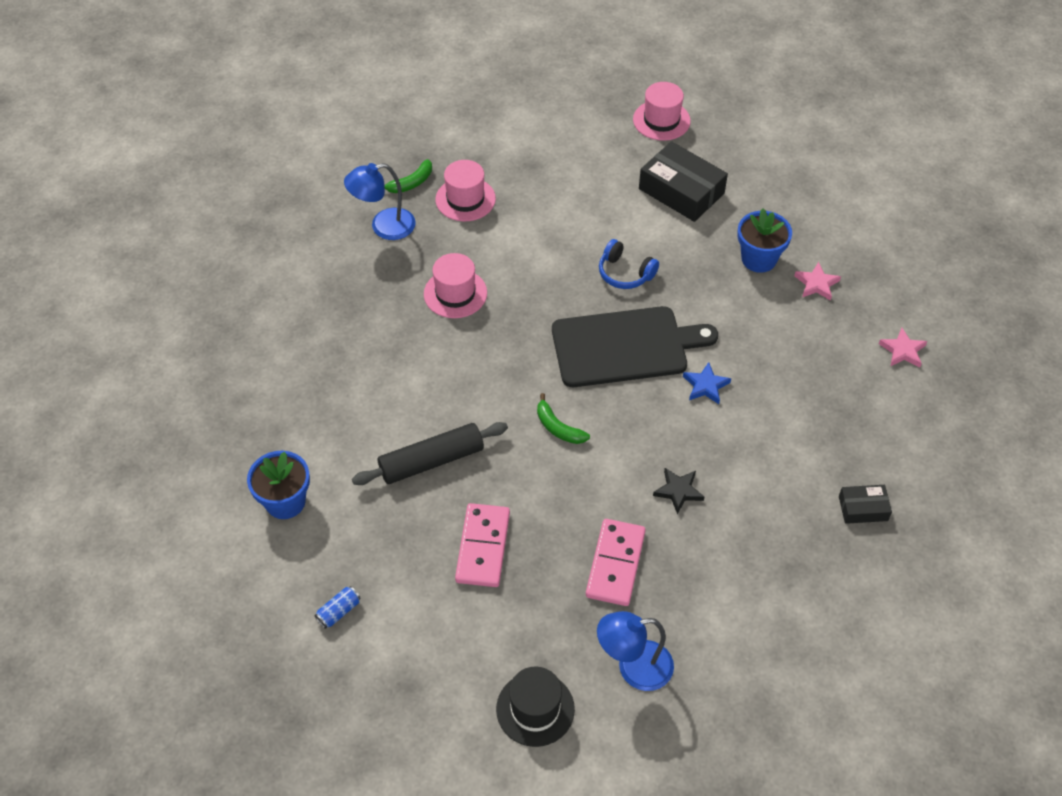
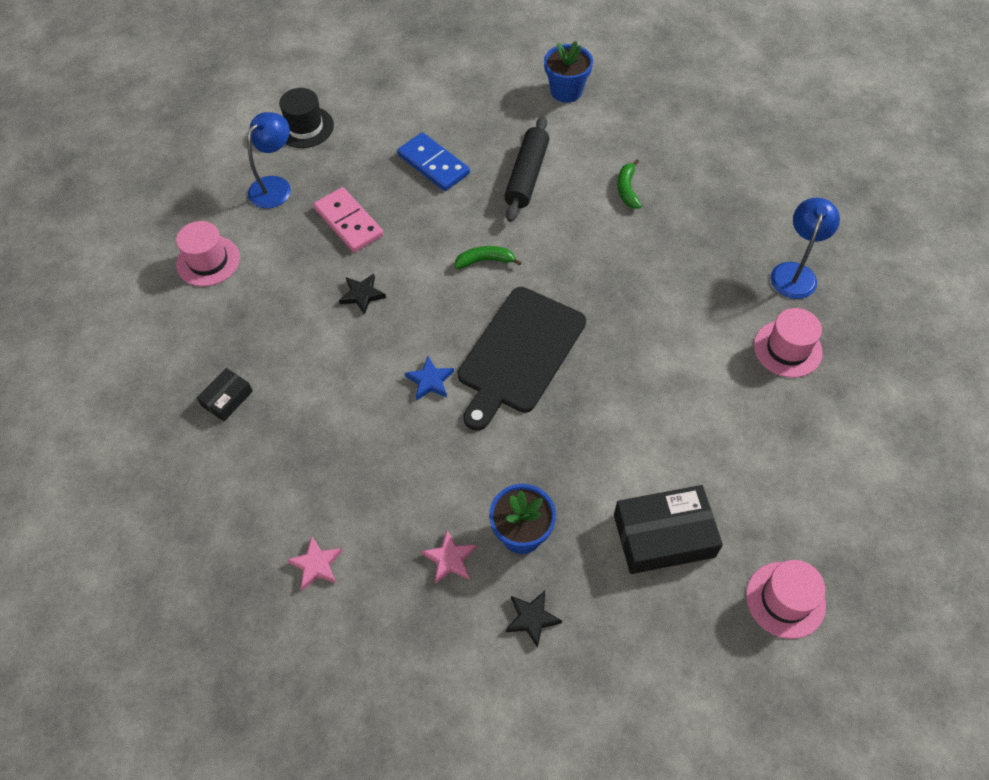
camera: 130 degrees right, 5 degrees up
(339, 611) = (461, 78): blue can -> none
(411, 183) = (840, 321): green banana -> green banana (627, 189)
(455, 293) = (676, 277): pink hat -> pink hat (208, 261)
(482, 547) = (433, 164): pink domino -> blue domino
(625, 273) = (597, 410): blue headphones -> none
(804, 222) = (532, 618): none -> black star

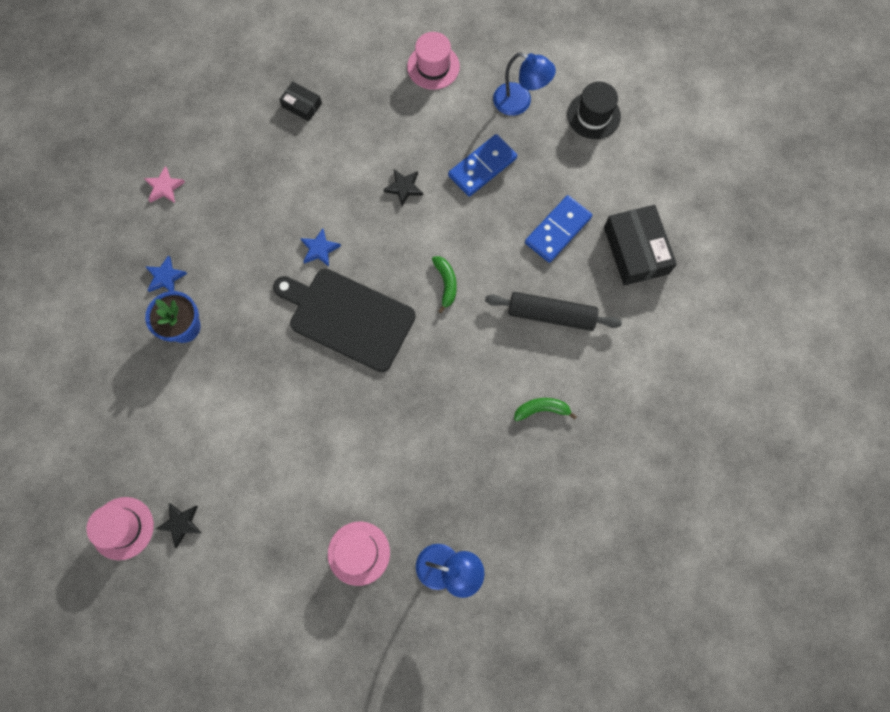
camera: 85 degrees right, 15 degrees up
(349, 222) = (482, 167): pink domino -> blue domino
(450, 559) = (165, 277): pink star -> blue star
(532, 618) = (117, 337): black star -> black star (181, 523)
(566, 91) = (672, 348): blue flower pot -> none
(664, 536) = (179, 435): black box -> black box (636, 250)

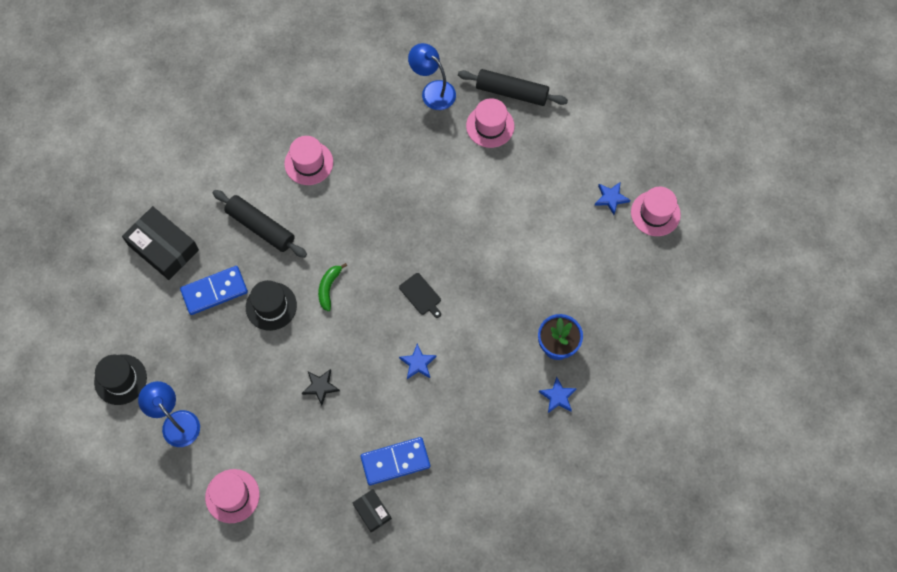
camera: 155 degrees left, 5 degrees down
(164, 187) = (530, 483): pink star -> none
(181, 523) = (611, 198): black star -> blue star
(348, 317) = (421, 295): black cutting board -> black cutting board, size x0.40
(351, 613) = (511, 92): none -> black rolling pin
(482, 167) = (244, 375): blue domino -> blue domino (395, 461)
(493, 240) = (271, 306): none -> black hat
(542, 409) = (309, 163): green banana -> pink hat
(636, 250) = (163, 247): black box -> black box turned 60 degrees counterclockwise

